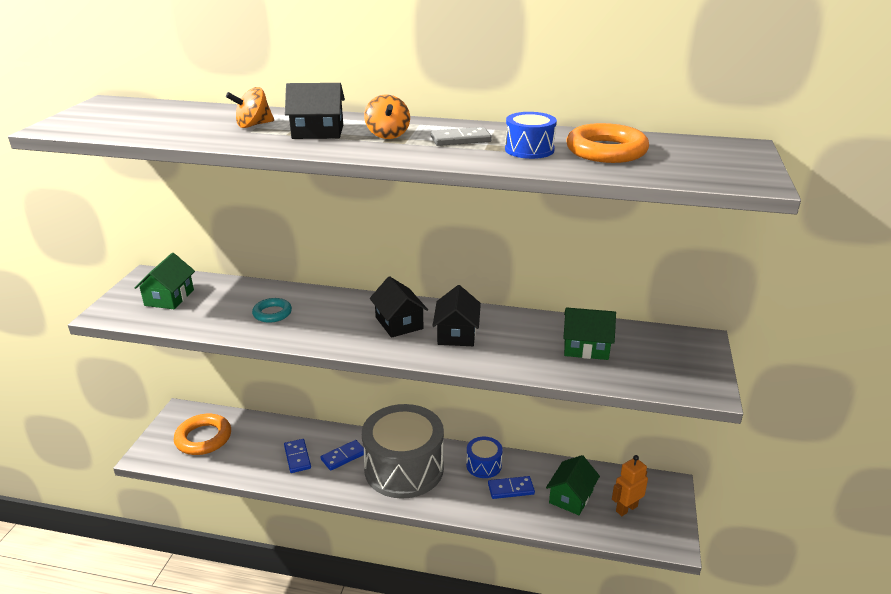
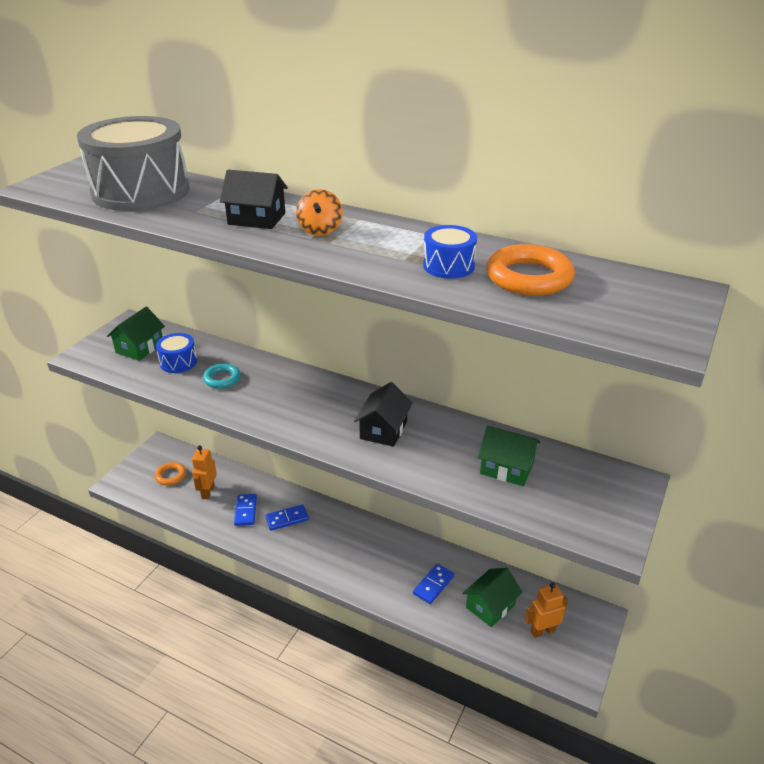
camera: 15 degrees right, 5 degrees up
(203, 438) = (171, 476): orange ring -> orange ring, size x0.60
(250, 446) = (207, 492): none -> orange robot
(253, 125) = (203, 203): orange spinning top -> none
(399, 323) = (333, 409): black house -> none
(404, 468) = (338, 542): grey drum -> grey drum (141, 191)
(460, 139) = (387, 244): grey domino -> none
(483, 465) = (416, 554): blue drum -> blue drum (178, 362)
(511, 489) = (433, 585): blue domino -> blue domino turned 60 degrees counterclockwise

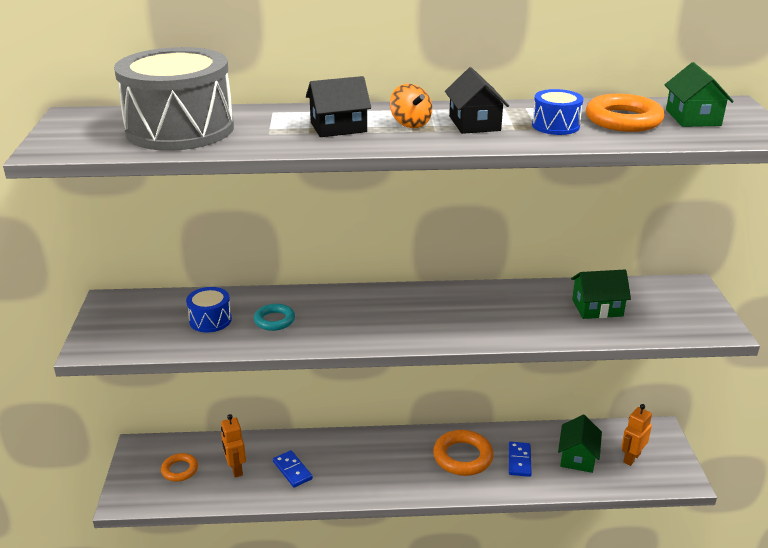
camera: 30 degrees left, 5 degrees down
(140, 348) = (150, 320): green house -> green house (693, 118)
(287, 519) = (340, 461): blue domino -> none
(383, 430) = (471, 313): black house -> black house (474, 123)
(387, 559) = (463, 457): none -> orange ring

